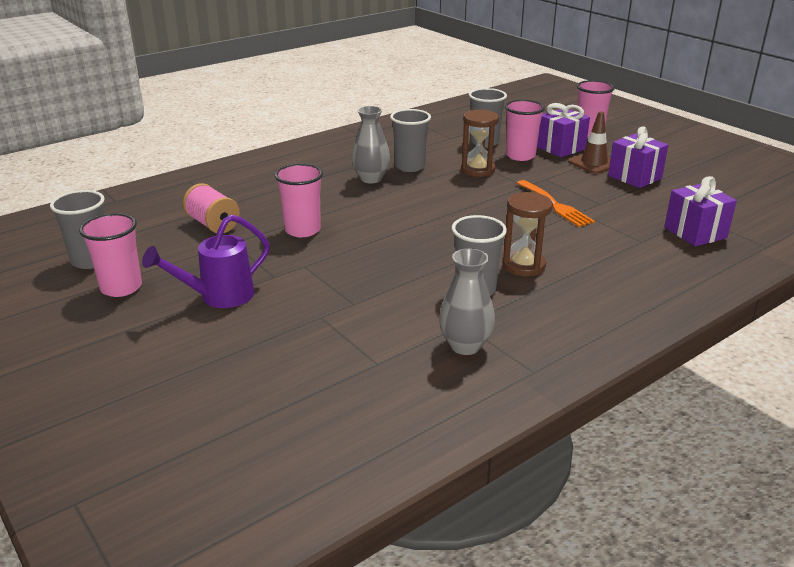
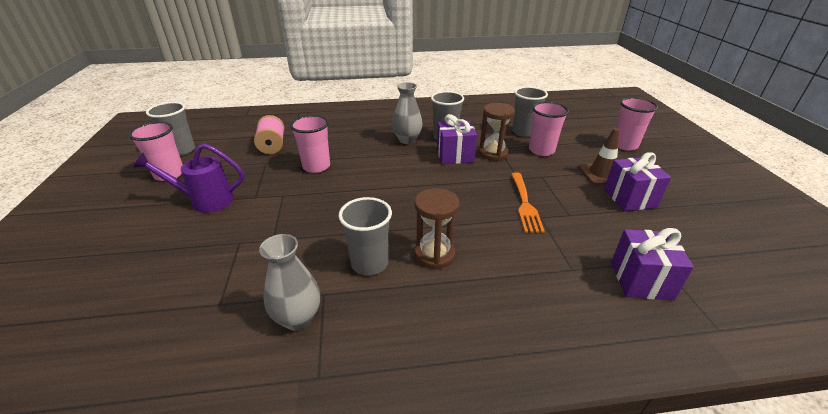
camera: 30 degrees right, 5 degrees up
(560, 148) = (584, 152): purple gift -> purple gift (455, 155)

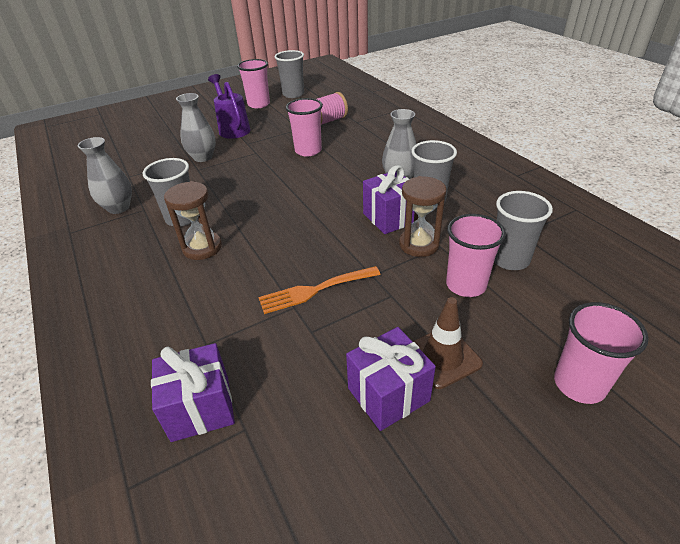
camera: 70 degrees right, 5 degrees up
(248, 232) = (203, 157): none -> grey vase

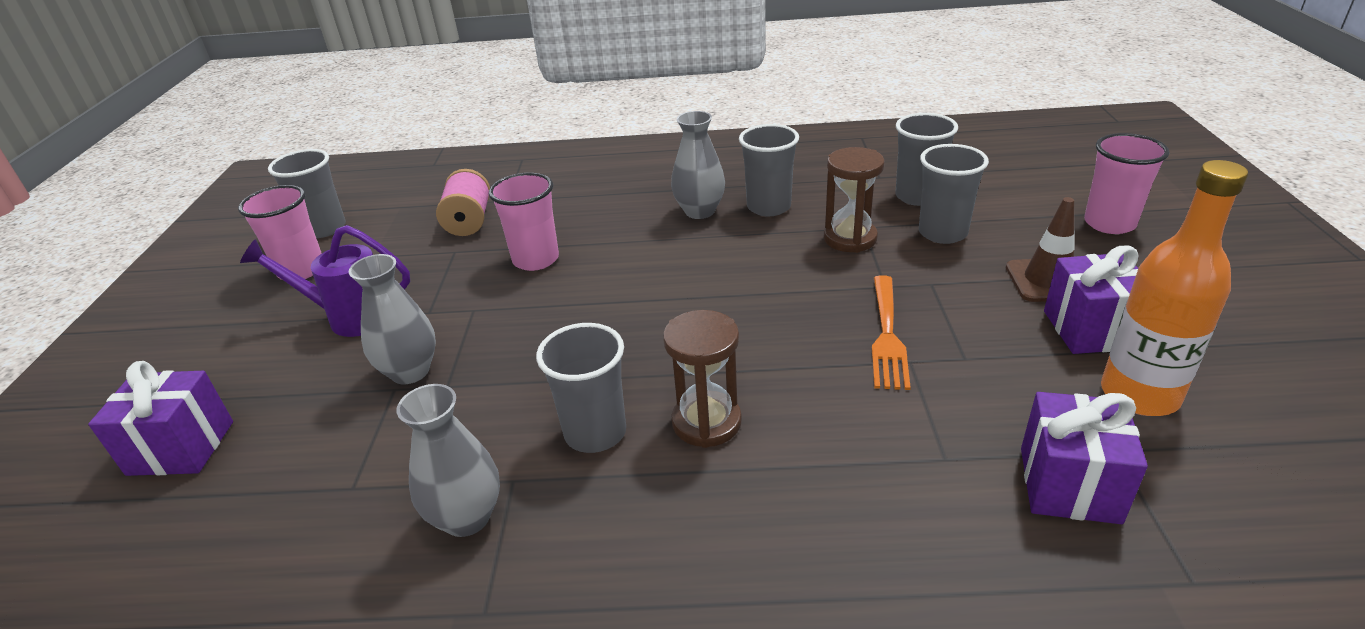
camera: 60 degrees left, 5 degrees down
(317, 437) = (1139, 395): none -> orange bottle
(390, 218) = (779, 242): purple gift -> purple gift (181, 448)
(466, 285) = (942, 233): pink cup -> grey cup

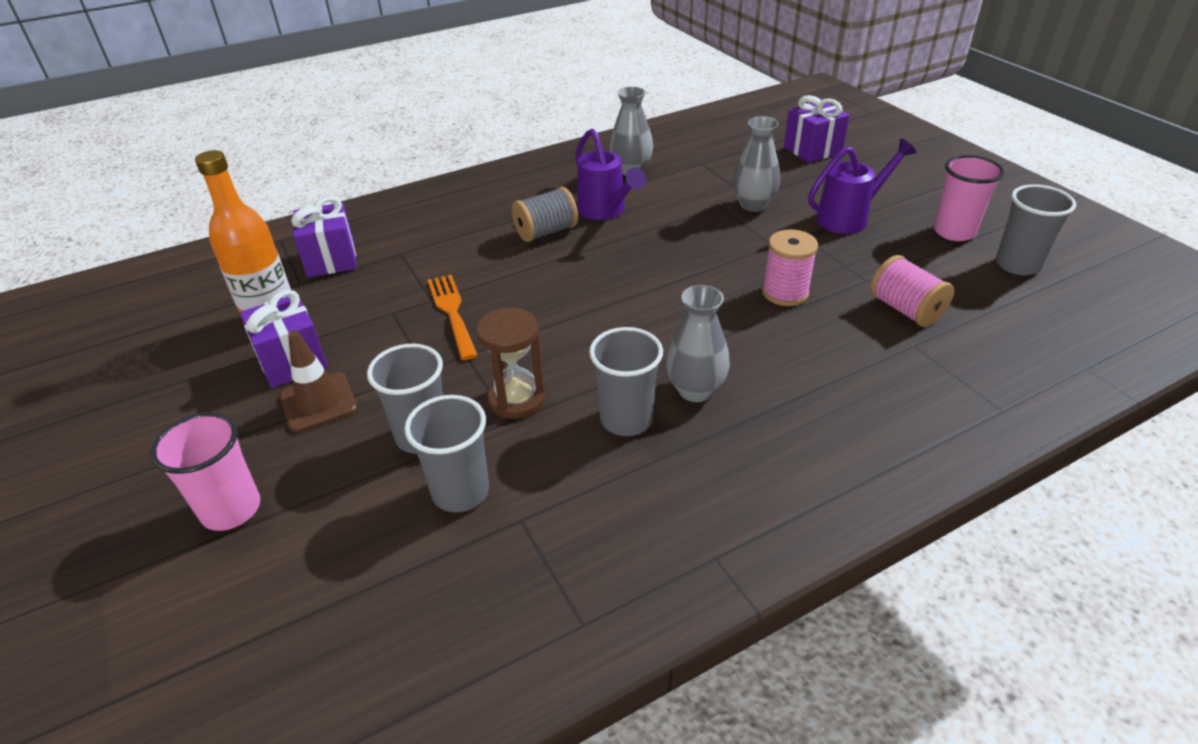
camera: 150 degrees right, 5 degrees up
(536, 259) = (785, 293): pink cup -> pink spool
(595, 432) = (605, 211): grey cup -> purple watering can
(706, 422) = (546, 232): brown hourglass -> grey spool

